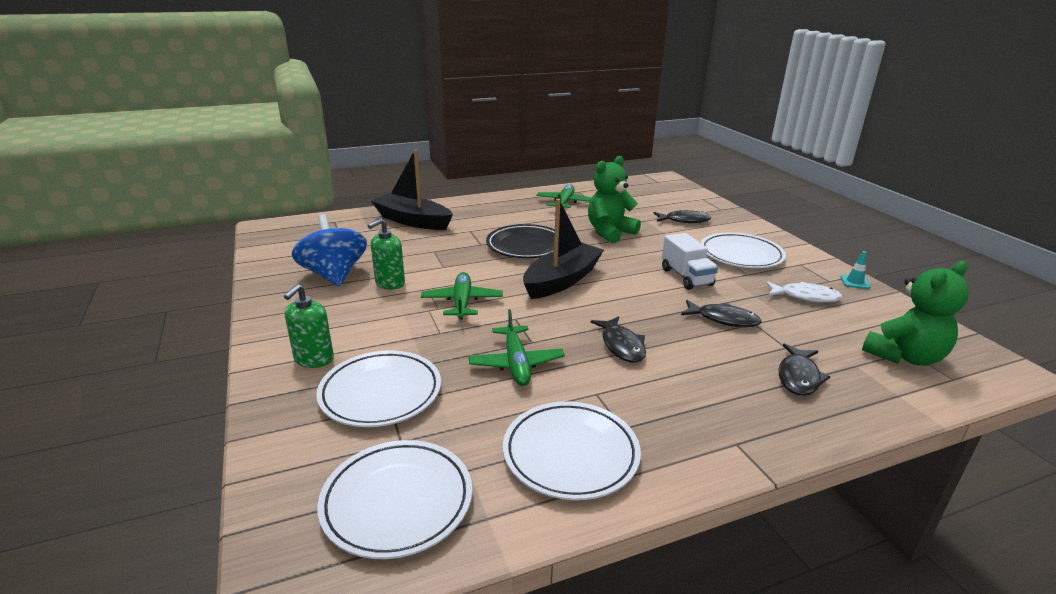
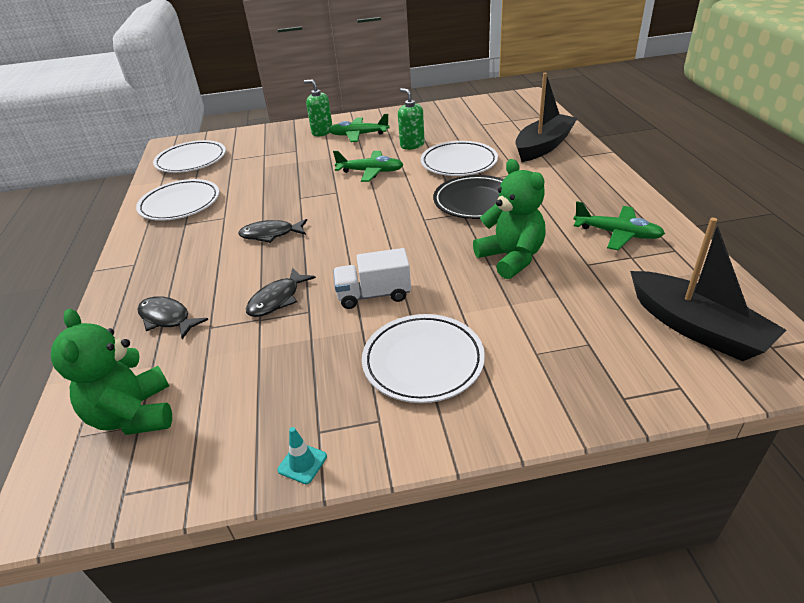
camera: 105 degrees right, 10 degrees up
(334, 275) = (431, 126): blue spinning top -> none
(380, 393) = (276, 151): white plate -> white plate (459, 163)
(516, 363) = (277, 191): green plane -> green plane (358, 135)
(561, 280) = (392, 216): black boat -> black boat (695, 327)
(684, 220) = (559, 335): black fish -> none
(805, 296) = (289, 384): white fish -> none

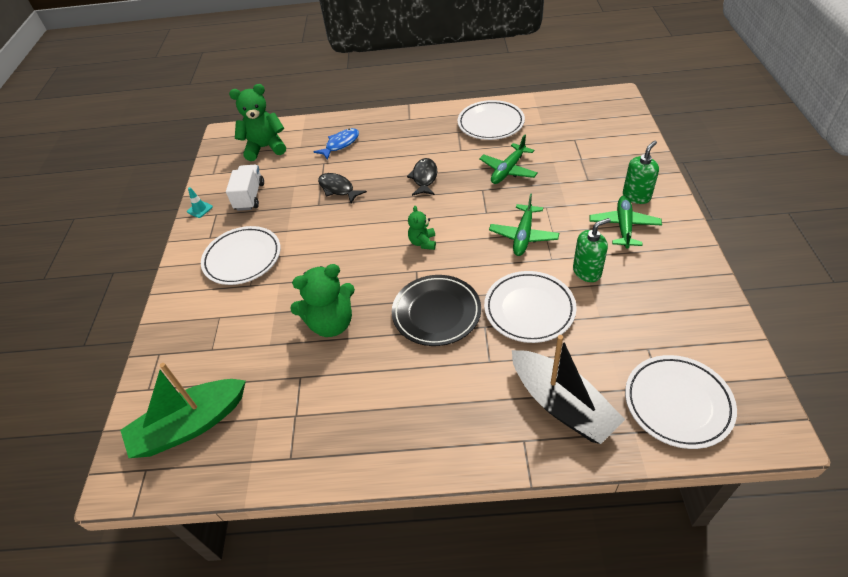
camera: 100 degrees right, 10 degrees up
(167, 318) = (340, 144): black fish -> blue fish
(191, 161) = (575, 115): white plate -> white plate (677, 403)
(374, 295) = (321, 236): white truck -> white truck (249, 196)
(382, 221) = (423, 242): none -> green teddy bear
(617, 234) = (335, 417): green plane -> green plane (508, 170)
(695, 327) = (190, 425): black boat -> green boat

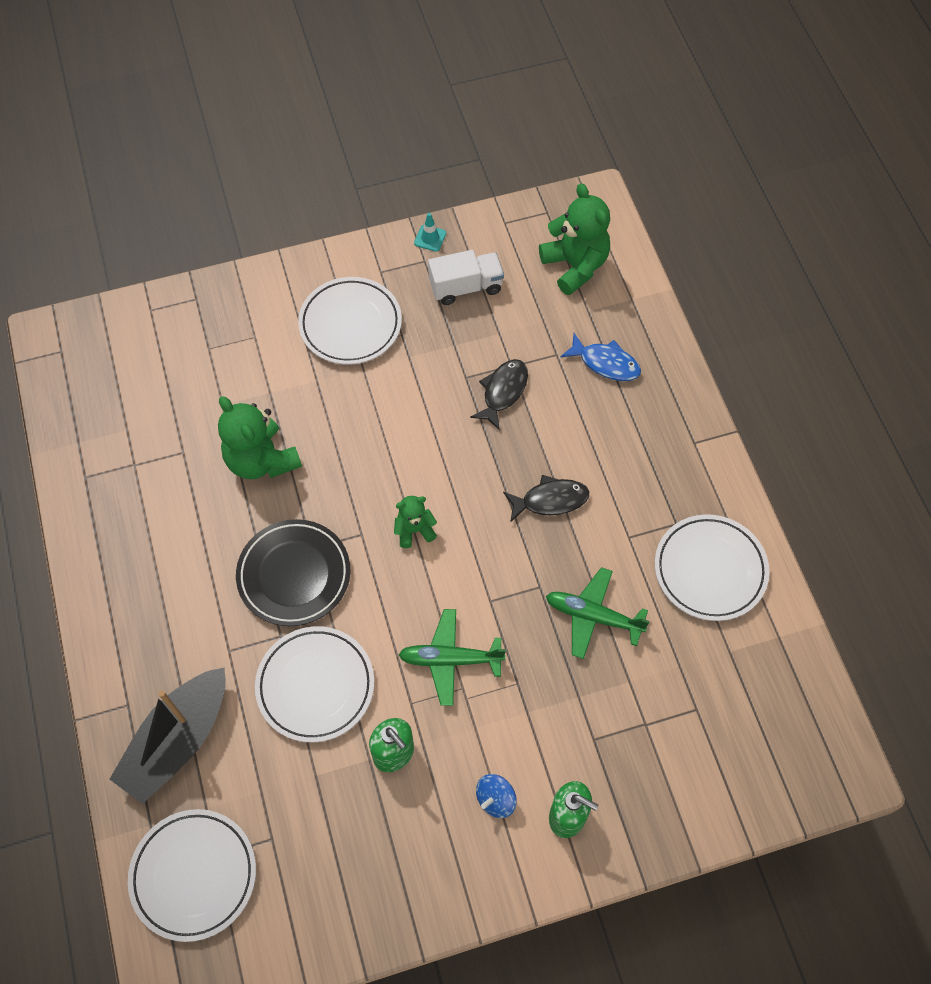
camera: 70 degrees right, 15 degrees up
(190, 425) = (112, 369): green boat -> none
(624, 226) = (495, 799): green plane -> blue spinning top

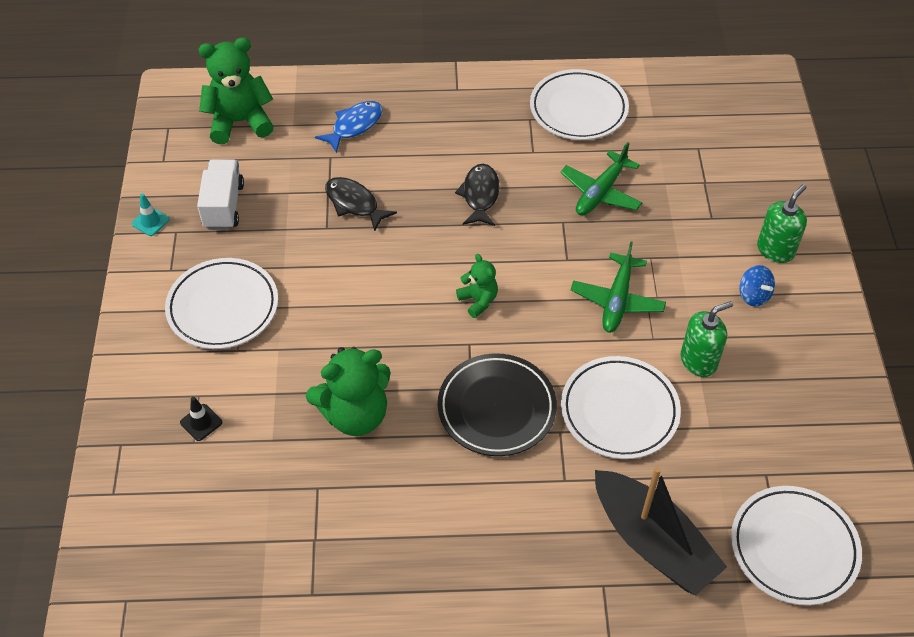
camera: 75 degrees left, 10 degrees down
(228, 347) = (201, 422): none -> black traffic cone
(414, 530) = (478, 301): green teddy bear -> green teddy bear turned 150 degrees clockwise

